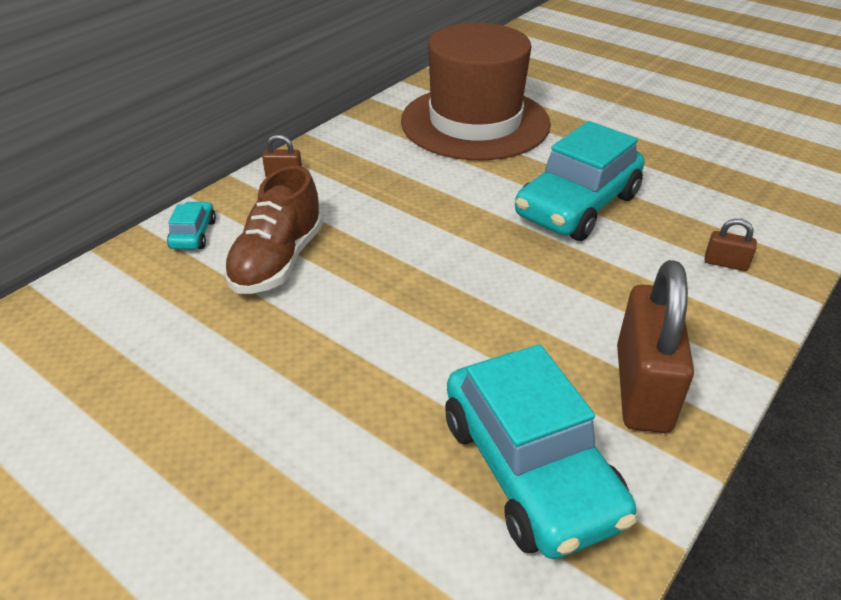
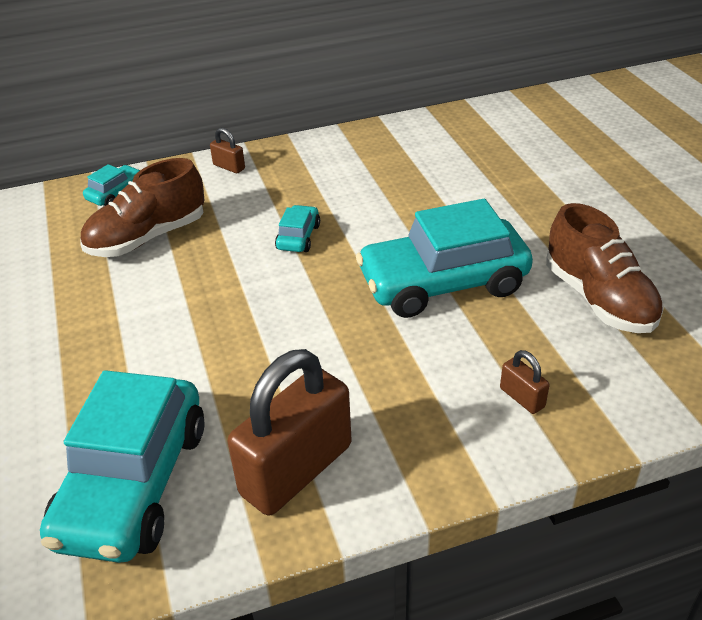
camera: 35 degrees right, 0 degrees up
(420, 212) = (298, 237): none -> turquoise car
(475, 122) = (445, 168): brown hat -> none
(691, 178) = (598, 299): none -> brown shoe

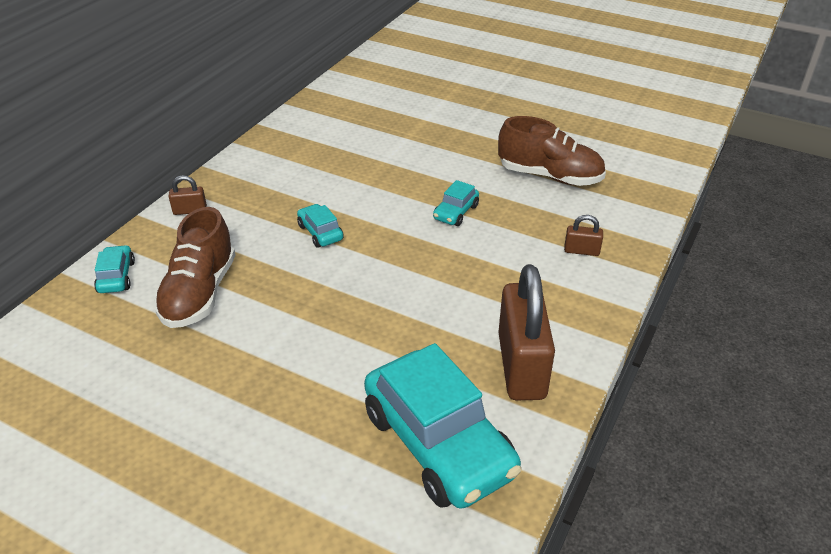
camera: 45 degrees left, 0 degrees up
(443, 283) = (455, 212): turquoise car -> turquoise car, size x0.44

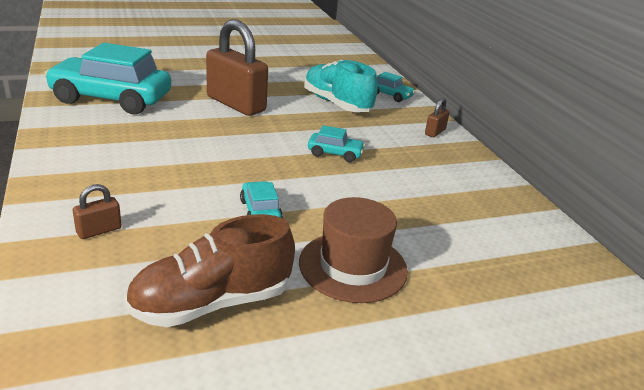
camera: 130 degrees right, 10 degrees down
(199, 293) = (337, 104): brown shoe -> turquoise shoe
(448, 156) = (353, 266): none -> brown hat
(521, 366) = (89, 139): brown padlock -> brown padlock (236, 104)

